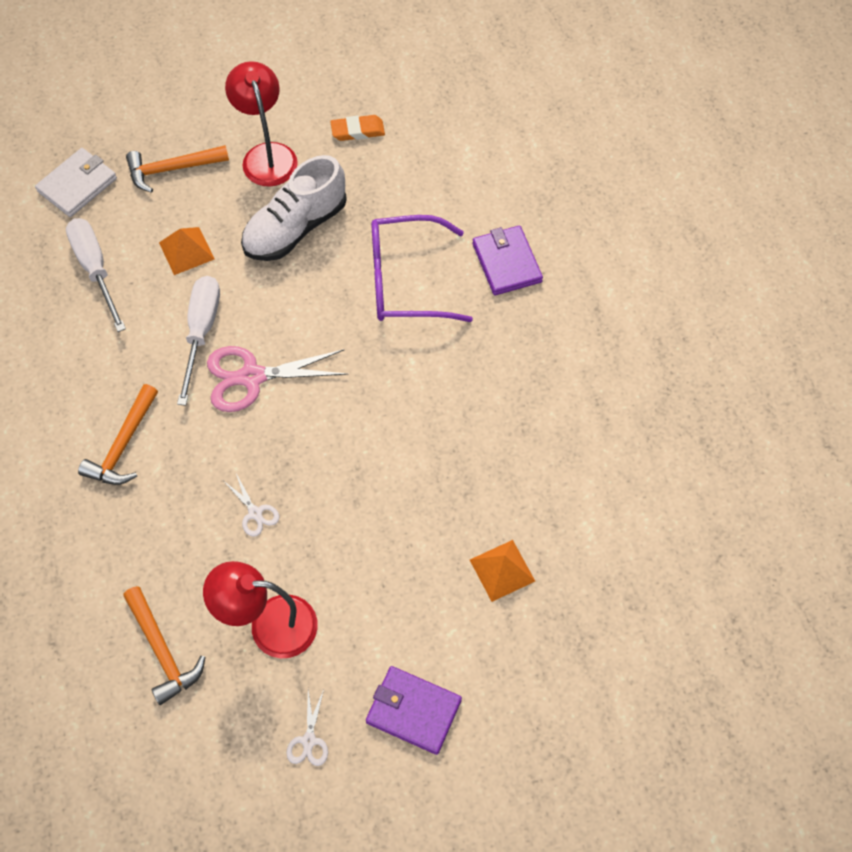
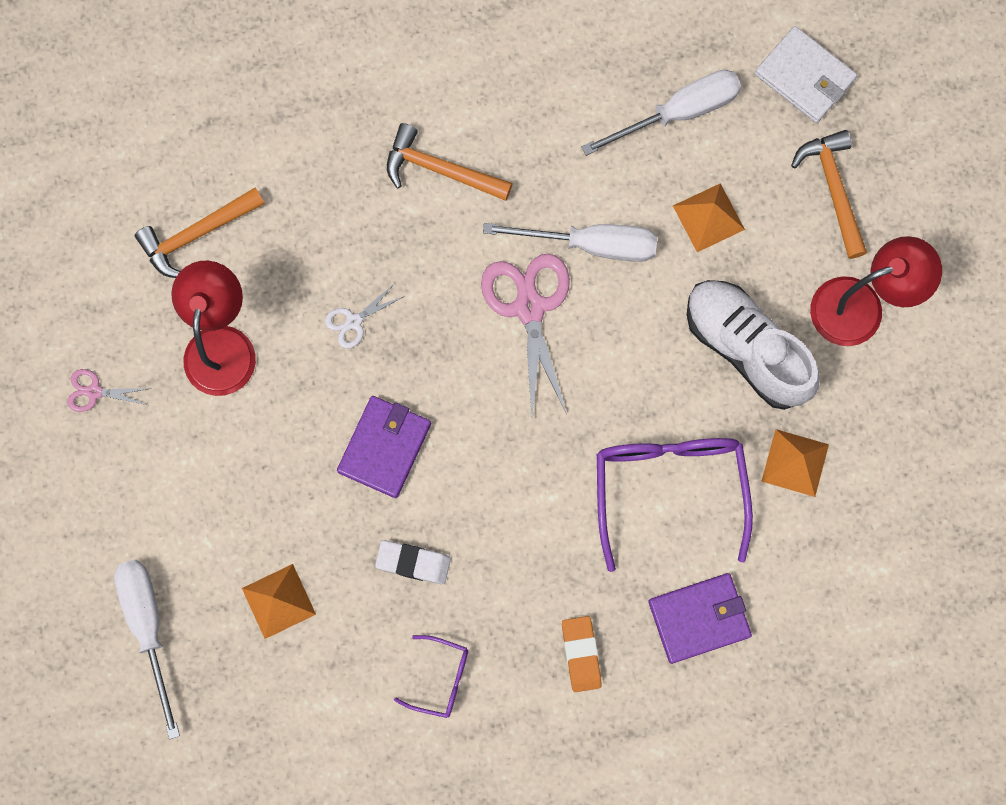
camera: 90 degrees right, 15 degrees up
(309, 741) = (94, 392): white scissors -> pink scissors
(357, 130) = (907, 423): orange eraser -> orange eraser (581, 654)
(386, 199) = (795, 462): none -> orange pyramid
(413, 711) = (121, 501): purple wallet -> purple wallet (384, 447)
(467, 463) = (413, 562): none -> white eraser
(529, 681) = (148, 627): none -> white screwdriver
(562, 442) = (440, 678): none -> purple glasses

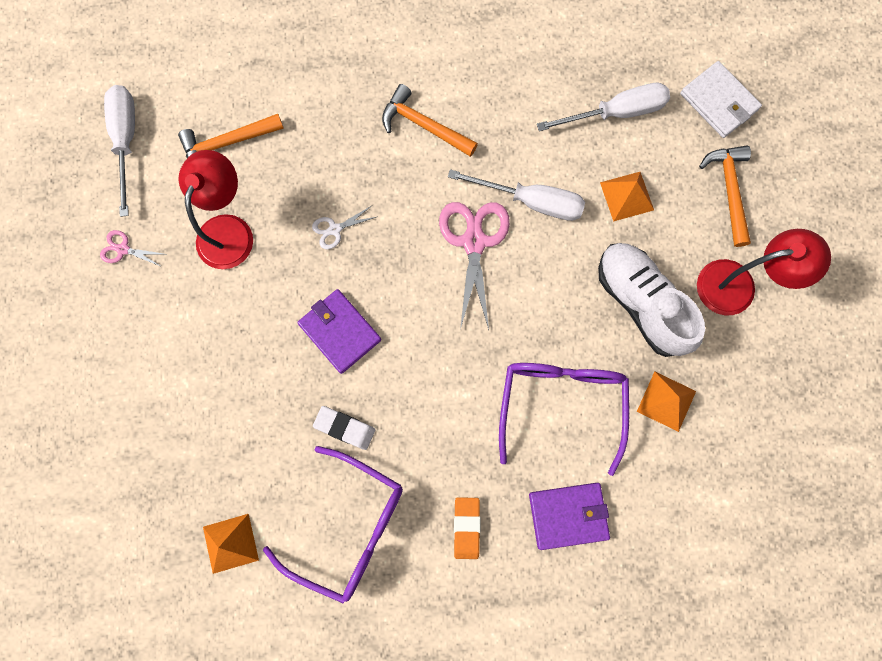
camera: 10 degrees right, 0 degrees up
(148, 627) = (124, 442): white screwdriver -> white screwdriver (126, 140)
(278, 601) = (231, 440): orange pyramid -> orange pyramid (230, 543)
(384, 447) = (340, 332): purple wallet -> purple wallet turned 75 degrees counterclockwise
(440, 678) = (348, 527): purple glasses -> purple glasses, size x2.06

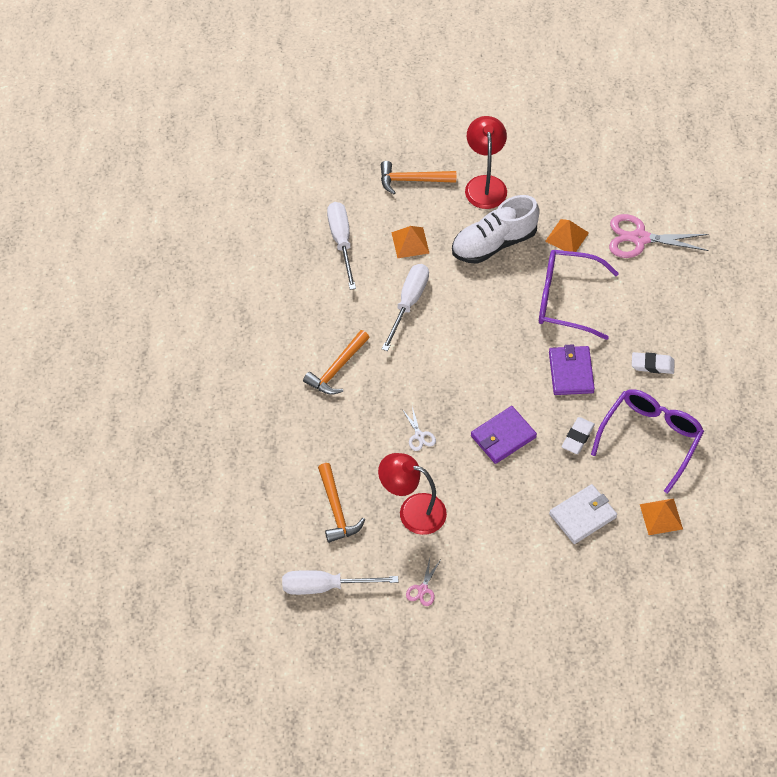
camera: 85 degrees left, 20 degrees down
(466, 527) = (652, 365): orange eraser -> white eraser
(474, 242) = (438, 343): pink scissors -> pink scissors (639, 238)
(568, 515) = (645, 303): purple wallet -> purple wallet (571, 372)
(718, 102) = (340, 177): white wallet -> white wallet (583, 516)

